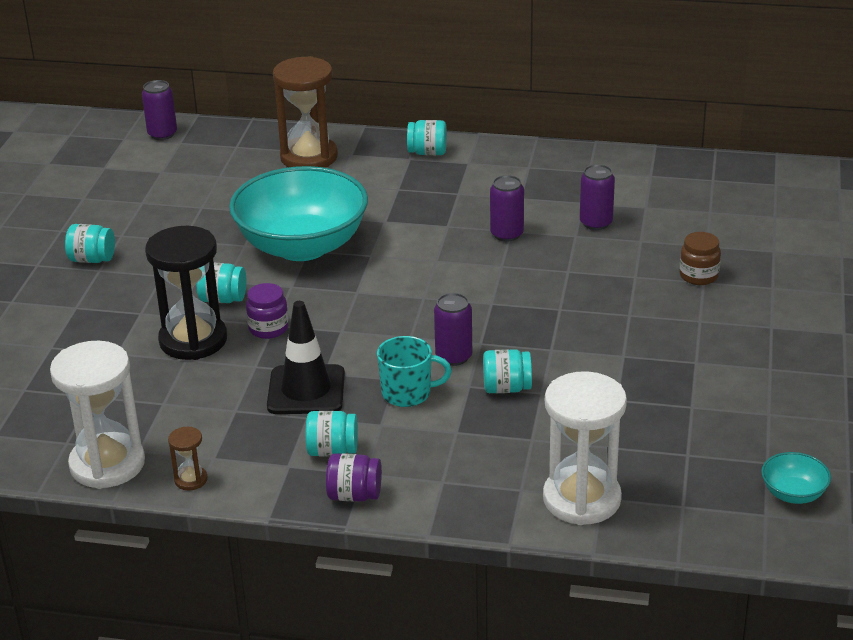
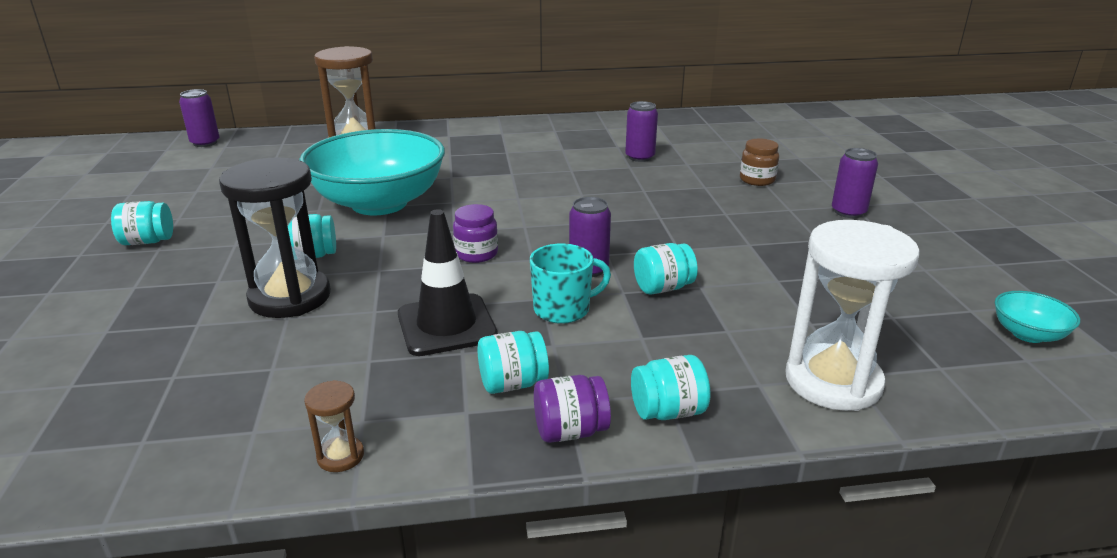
camera: 20 degrees left, 5 degrees down
(107, 464) = (210, 459): white hourglass -> none
(268, 328) = (374, 274): purple jar -> purple jar (476, 254)
(427, 152) = (462, 131): turquoise jar -> turquoise jar (668, 411)
(507, 234) = (569, 173): purple can -> purple can (848, 212)

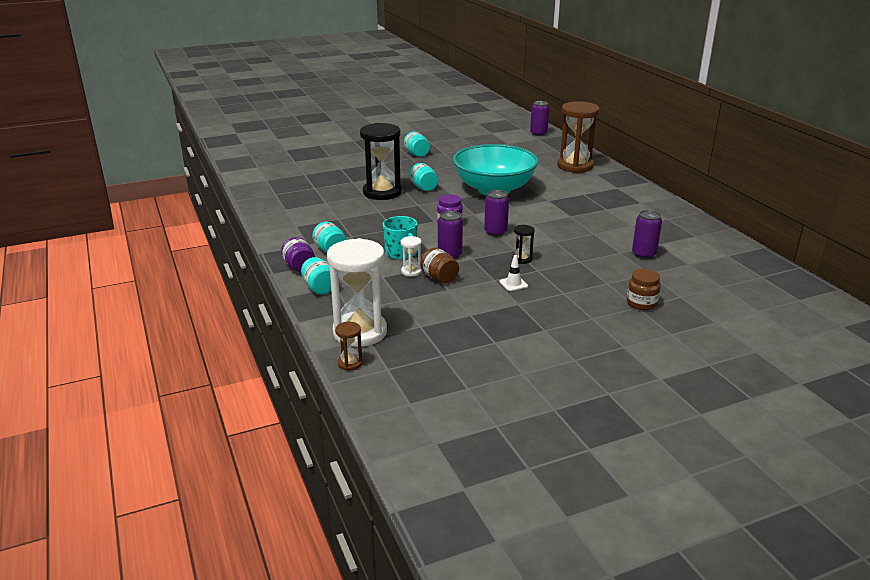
camera: 75 degrees right, 0 degrees up
(340, 456) = (274, 226): brown hourglass -> brown hourglass (350, 363)
(446, 325) = (373, 229): black traffic cone -> none
(624, 221) = (522, 259): none -> black hourglass
(632, 308) = (411, 271): none -> white hourglass
(663, 288) = (439, 278): turquoise jar -> brown jar
(694, 238) = (513, 284): none -> white traffic cone
(848, 212) = (607, 344): purple can -> purple can (495, 232)
(1027, 334) = (444, 408): turquoise bowl -> none

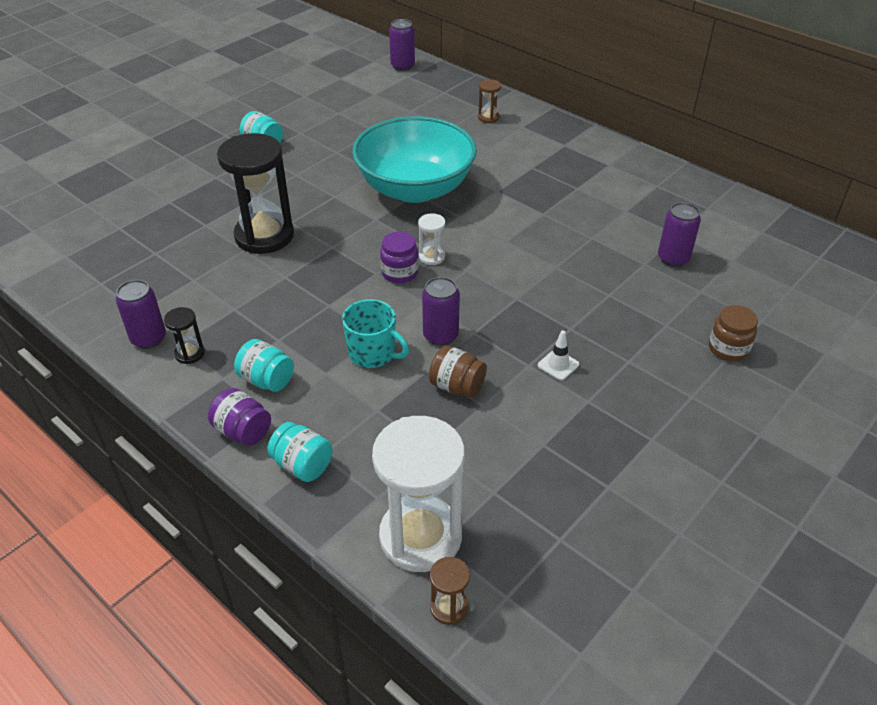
camera: 25 degrees left, 15 degrees up
(411, 271) = (410, 386): white hourglass -> white hourglass (432, 257)
(423, 188) = (317, 210): turquoise jar -> none
(495, 232) = (470, 271): purple can -> purple can (148, 338)
(522, 259) = (538, 313): black hourglass -> black hourglass (189, 353)
(575, 166) = (488, 118): brown hourglass -> brown hourglass, size x0.43

